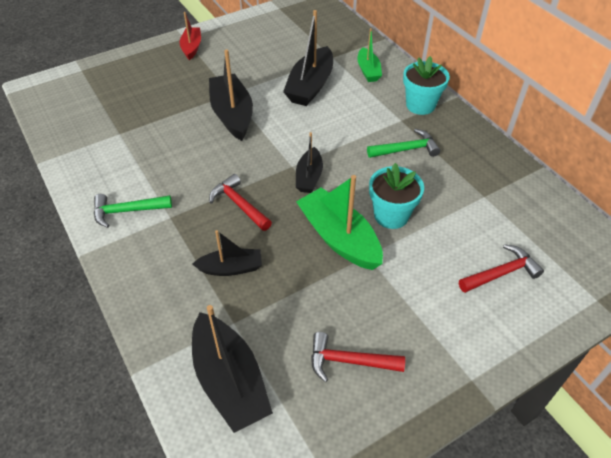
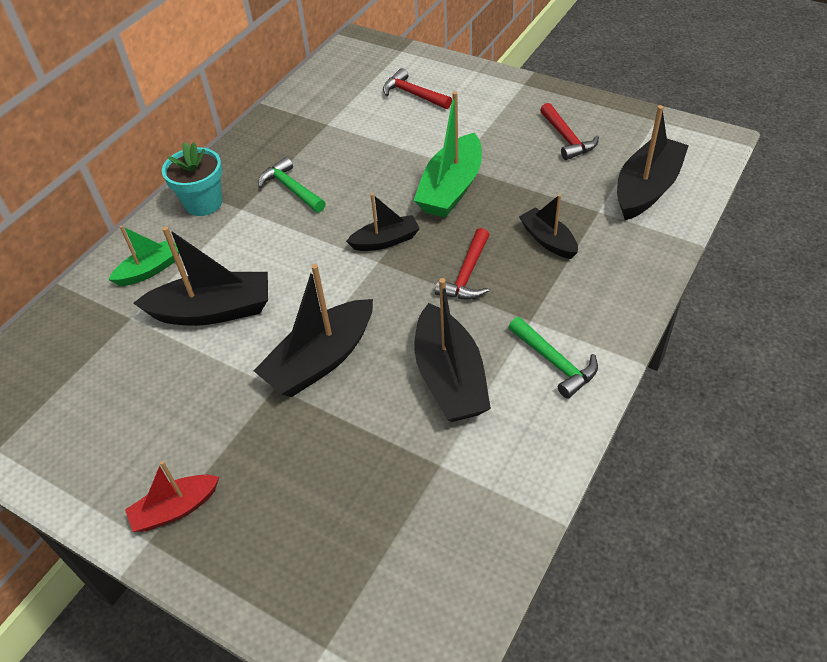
camera: 115 degrees left, 0 degrees up
(166, 160) = (450, 378): none -> black boat
(391, 215) = (396, 168): turquoise flower pot -> none

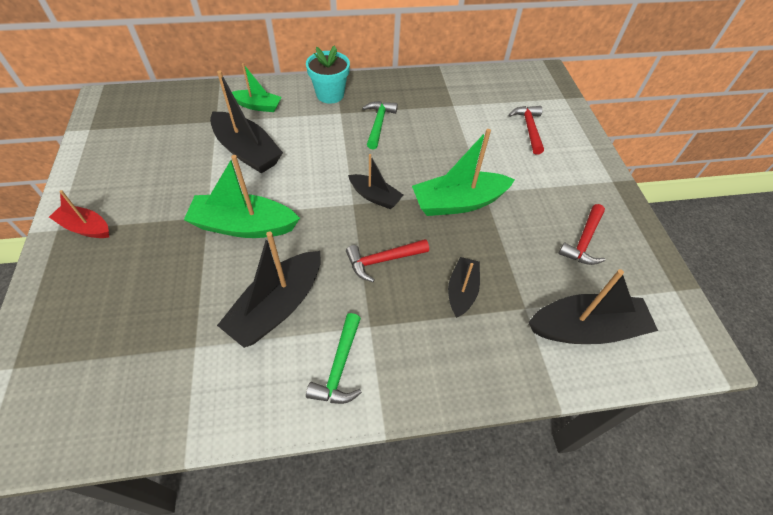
camera: 45 degrees right, 5 degrees up
(320, 360) = (244, 226): black boat -> green boat

